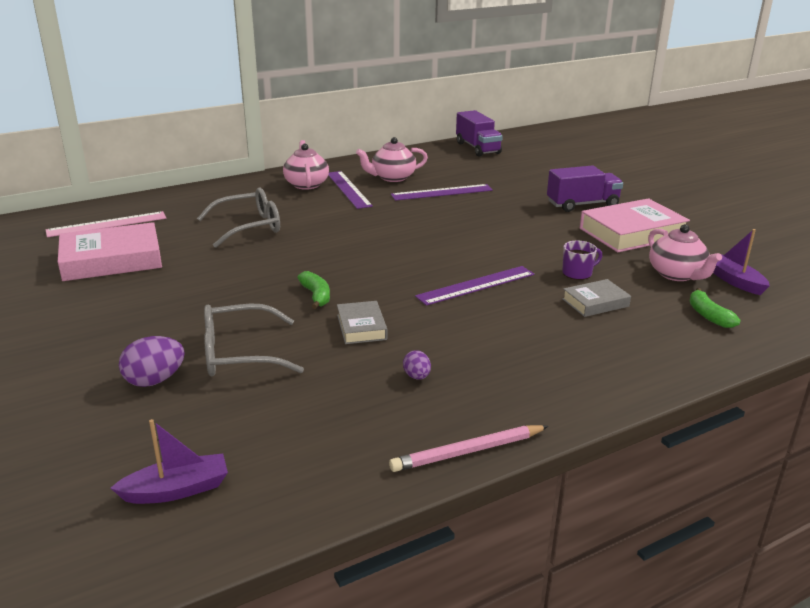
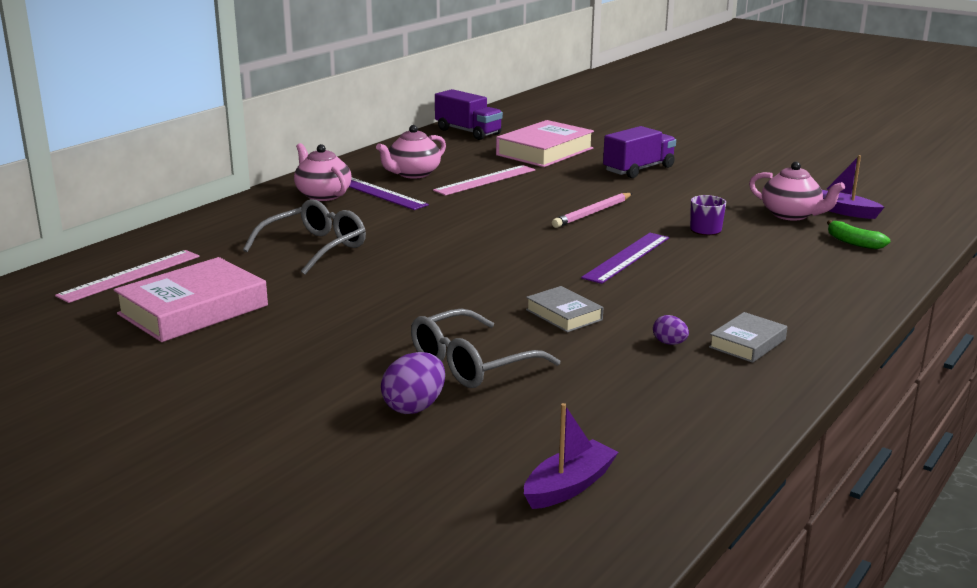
camera: 25 degrees left, 5 degrees down
(316, 296) = (480, 297): green banana -> none
(442, 192) = (485, 180): purple ruler -> pink ruler
(467, 451) = (785, 389): pink pencil -> pink pencil (592, 213)
(595, 303) = (750, 251): grey book -> grey book (747, 343)
(632, 233) = (713, 187): pink book -> pink book (545, 152)

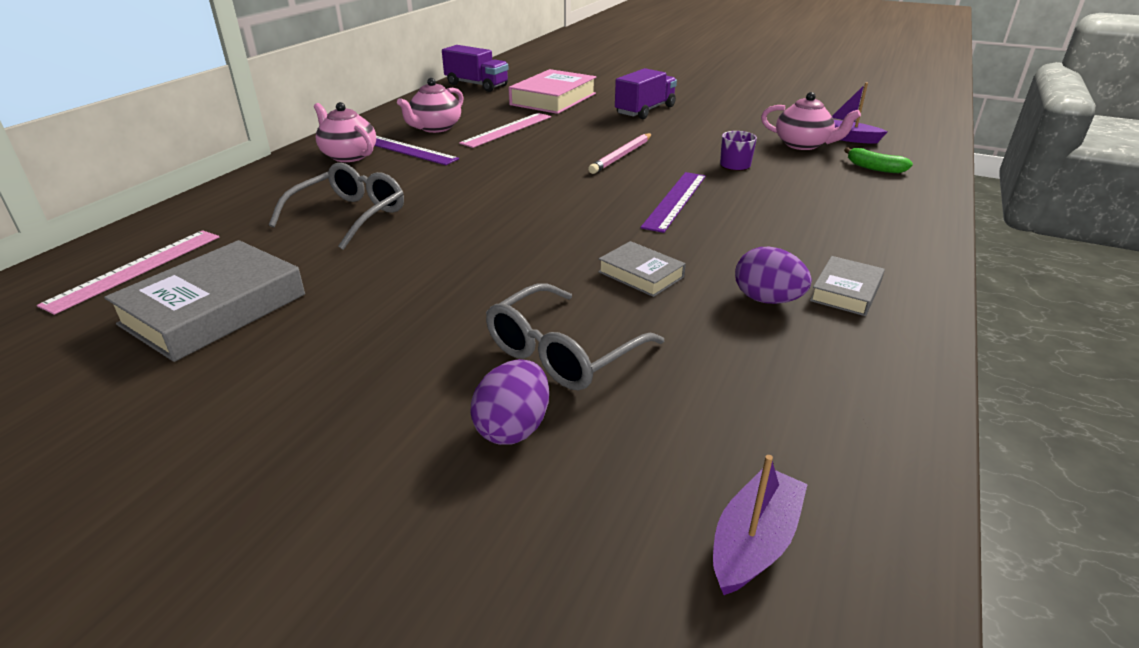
camera: 10 degrees left, 10 degrees up
(193, 310) = (214, 309): pink book -> grey book
(669, 343) = (767, 300): purple egg -> purple egg, size x1.74

